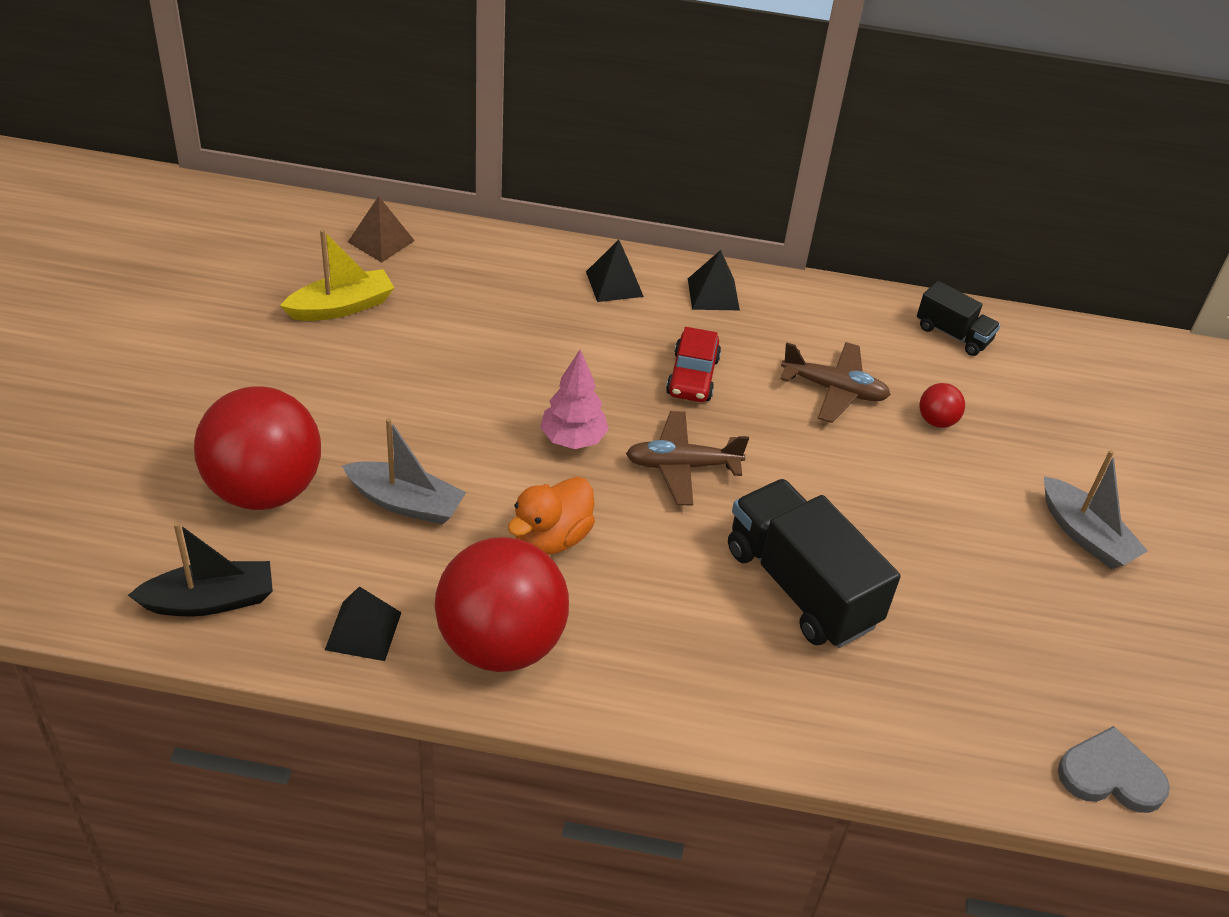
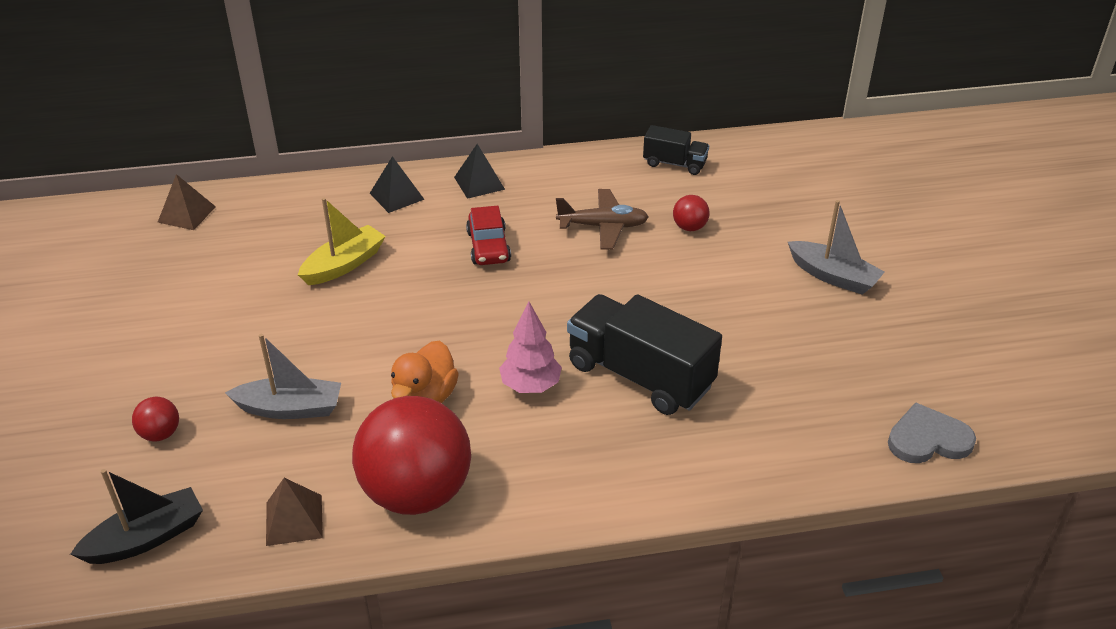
camera: 15 degrees left, 5 degrees down
(264, 489) = (160, 434): red ball -> red ball, size x0.41
(341, 307) = (172, 273): yellow boat -> yellow boat (344, 265)
(363, 630) = (294, 519): black pyramid -> brown pyramid
(573, 439) = (411, 320): pink tree -> pink tree (530, 386)
(682, 466) = (508, 314): brown plane -> none

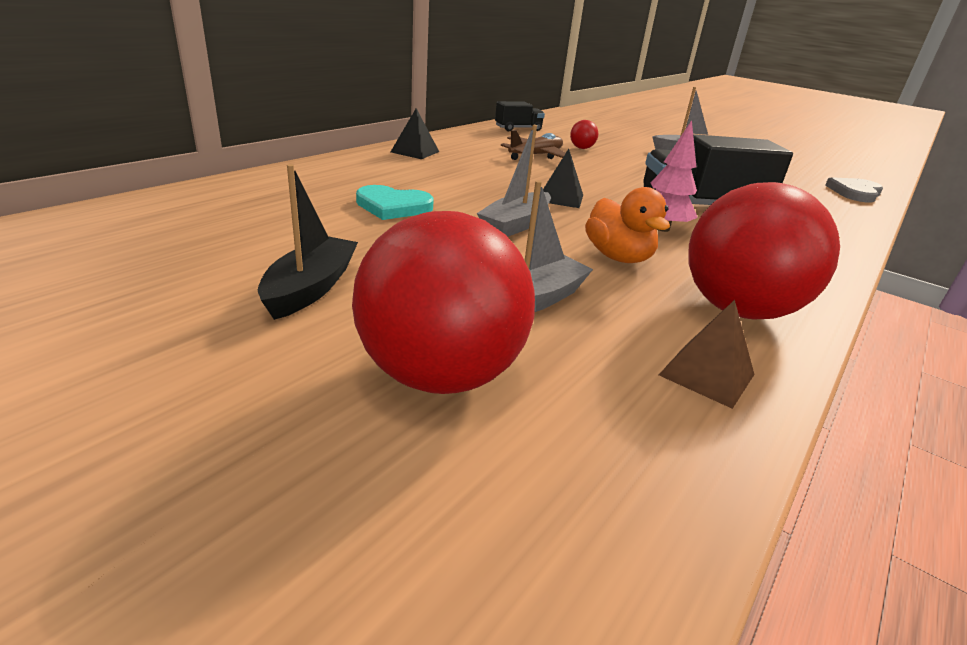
camera: 45 degrees left, 10 degrees down
(146, 538) = (619, 481): black boat -> black boat (310, 288)
(160, 434) = (440, 375): red ball -> red ball, size x2.46
(186, 214) = (156, 211): brown pyramid -> none
(344, 265) = (393, 206): yellow boat -> turquoise heart
(397, 196) = (363, 166): black pyramid -> black pyramid (560, 198)
(405, 326) = (516, 225): none -> grey boat
(488, 247) = (486, 176): red car -> none

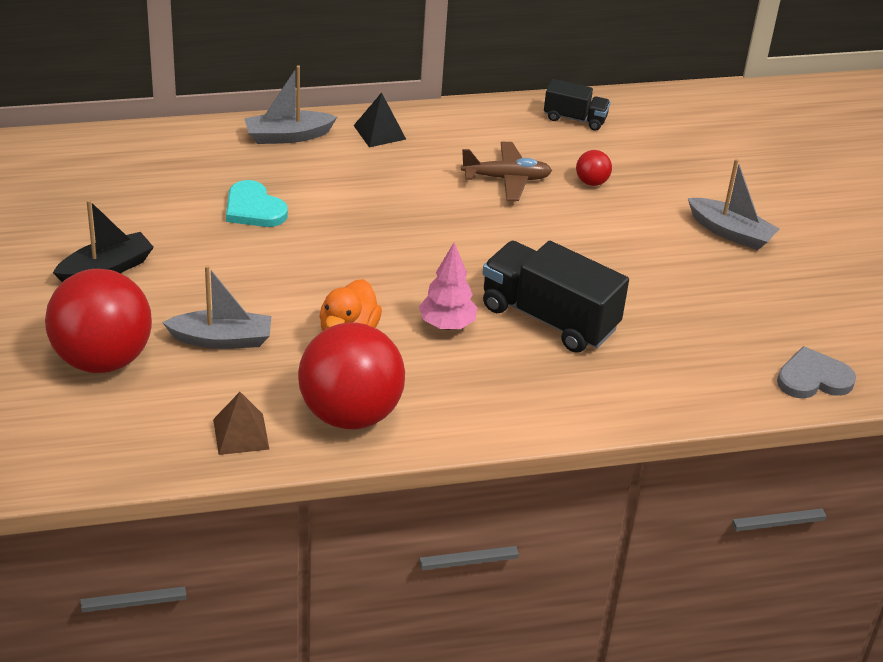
camera: 40 degrees right, 10 degrees up
(516, 225) = (322, 268): grey boat -> grey boat (288, 136)
(560, 198) = (419, 251): black pyramid -> none

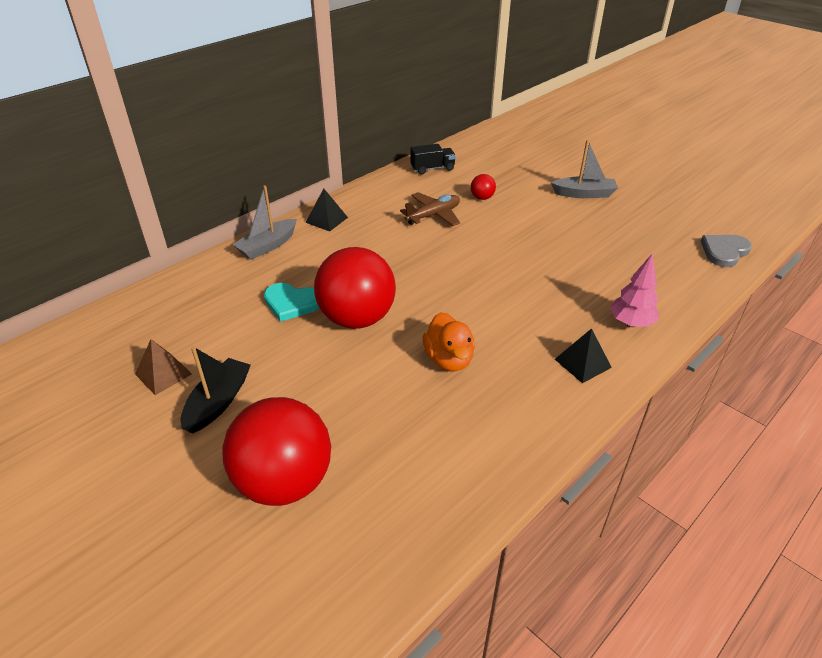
camera: 30 degrees left, 0 degrees up
(221, 339) = (364, 412): grey boat -> none
(241, 434) = (457, 483): brown pyramid -> brown pyramid (163, 374)
(350, 414) = (515, 418): red ball -> red ball (357, 318)
(447, 325) = (503, 320): pink tree -> pink tree (631, 323)
(478, 403) = (582, 363): none -> black pyramid
(549, 318) = (555, 285): black truck -> none

